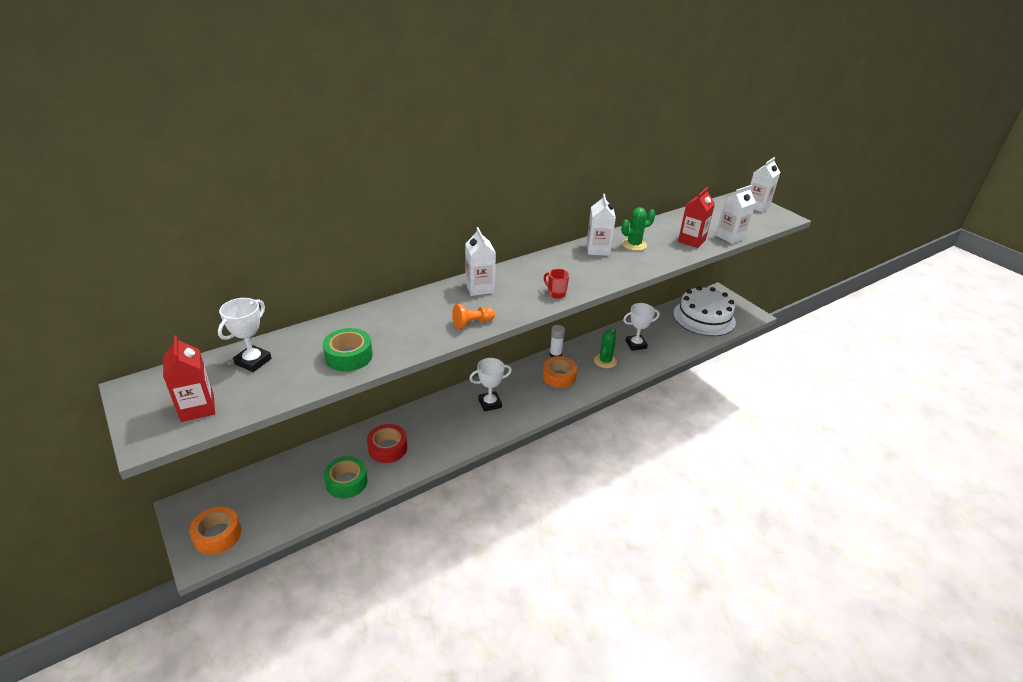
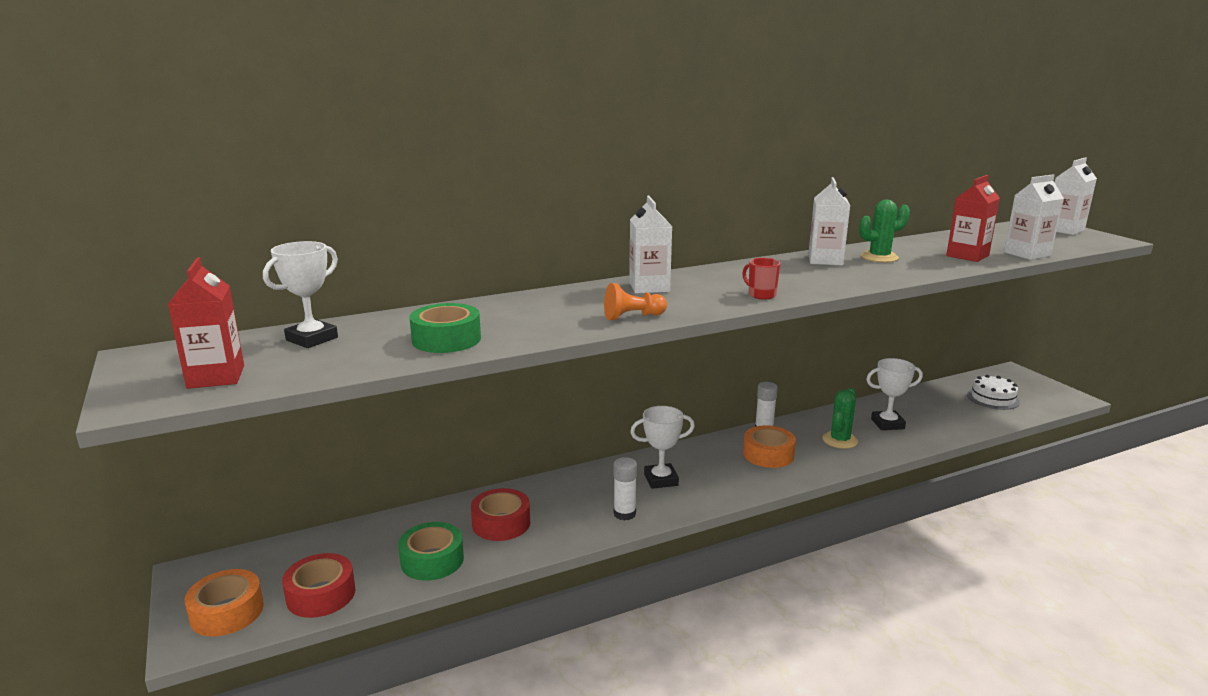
camera: 10 degrees right, 15 degrees down
(278, 516) = (321, 595): none -> red tape
(468, 434) = (624, 514): none -> white glue stick
(704, 317) = (993, 398): white cake -> white cake, size x0.53

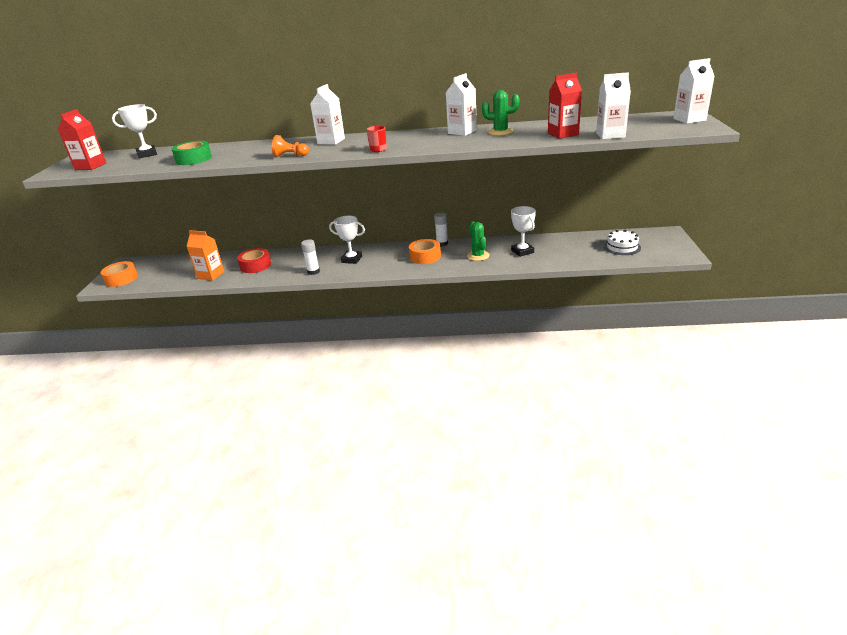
camera: 30 degrees right, 10 degrees up
(321, 595) = (157, 279): red tape -> none
(432, 560) = (211, 275): green tape -> orange carton
(840, 440) = (478, 256): green cactus -> green cactus turned 75 degrees counterclockwise
(887, 424) = (522, 251): white trophy -> white trophy turned 45 degrees clockwise

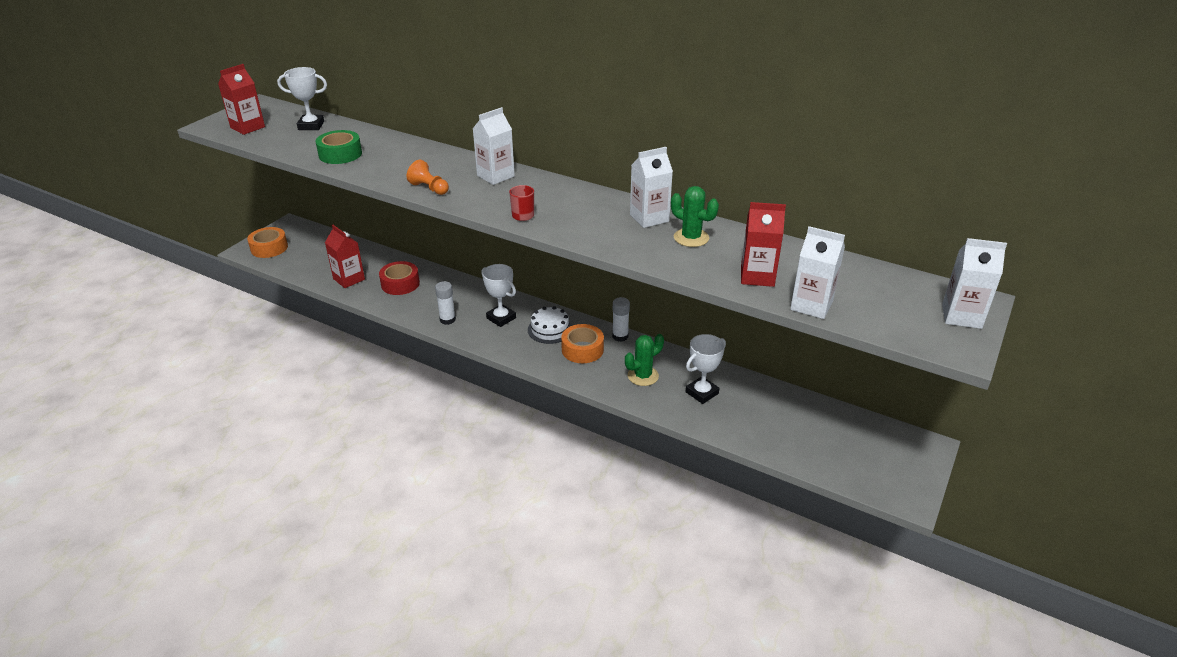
camera: 25 degrees right, 5 degrees up
(211, 275) = (349, 279): orange carton -> red carton
(478, 256) = (643, 376): green cactus -> green cactus turned 45 degrees clockwise
(522, 251) = (702, 393): white trophy -> white trophy turned 45 degrees clockwise
(622, 247) = (836, 443): white cake -> white cake (550, 329)

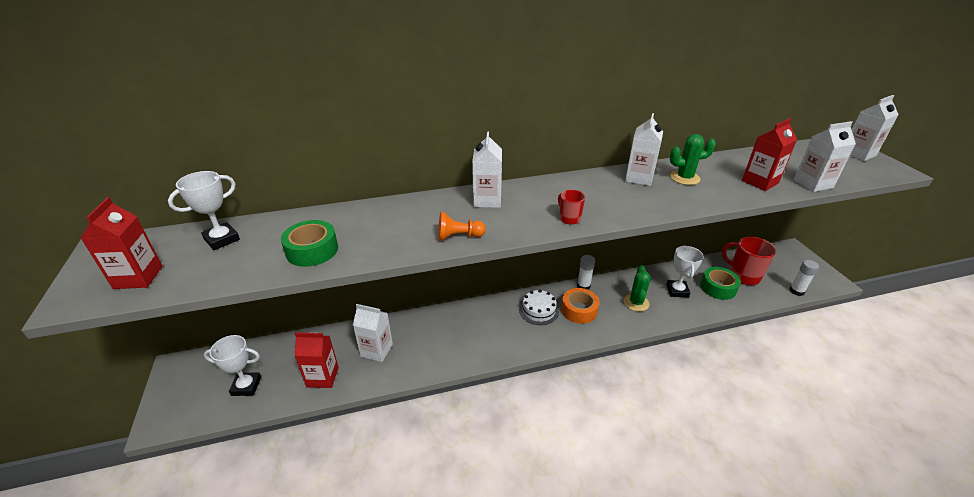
camera: 45 degrees left, 0 degrees up
(269, 248) = (186, 403): orange tape -> none
(400, 284) = (376, 350): red tape -> white carton
(447, 320) = (461, 353): white glue stick -> white glue stick (796, 291)
(501, 318) = (495, 324): white trophy -> white trophy (246, 386)
(751, 417) = (718, 288): none -> green tape
(803, 426) = (743, 275): none -> red mug

